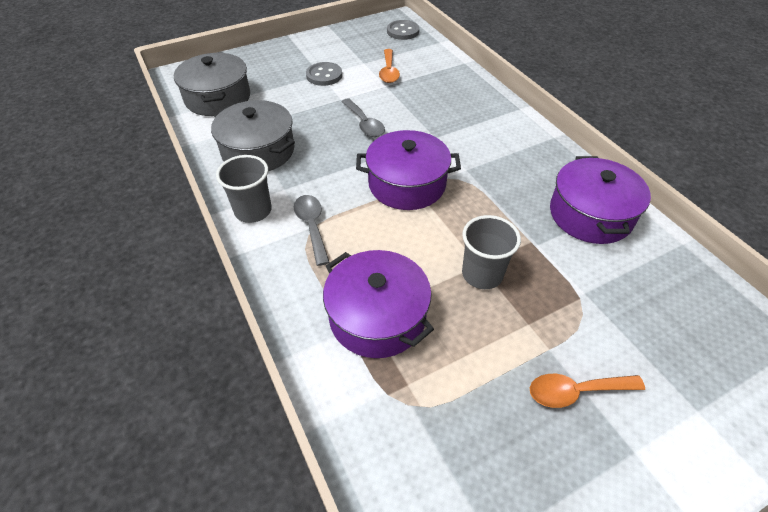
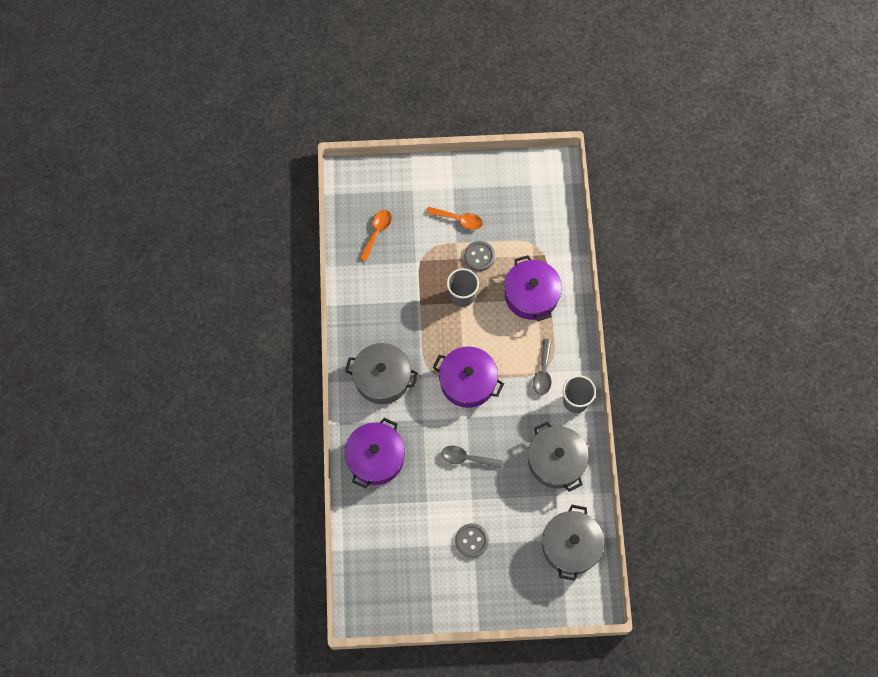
camera: 155 degrees left, 20 degrees up
(364, 123) = (467, 458): grey spoon -> grey spoon turned 75 degrees counterclockwise
(389, 71) = (414, 521): orange spoon -> orange spoon (377, 232)
(402, 31) = (366, 585): grey button -> grey button (479, 256)
(510, 154) = (382, 378): none -> grey pot
(590, 214) = (370, 307): purple pot -> purple pot (376, 458)

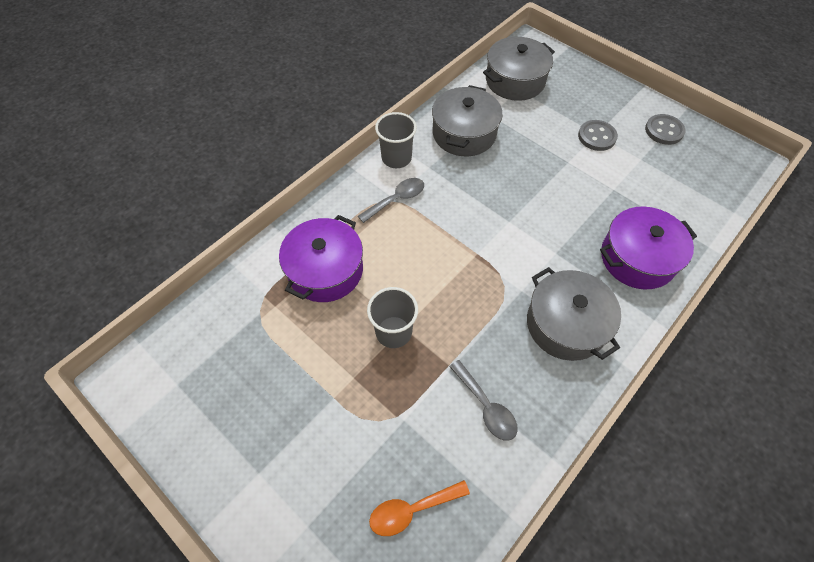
camera: 135 degrees left, 10 degrees down
(458, 220) = (299, 423): orange spoon -> none
(467, 382) = (476, 248): purple pot -> none
(467, 458) = (542, 191): grey spoon -> grey spoon (486, 406)
(479, 256) = (328, 357): grey button -> grey button (664, 131)

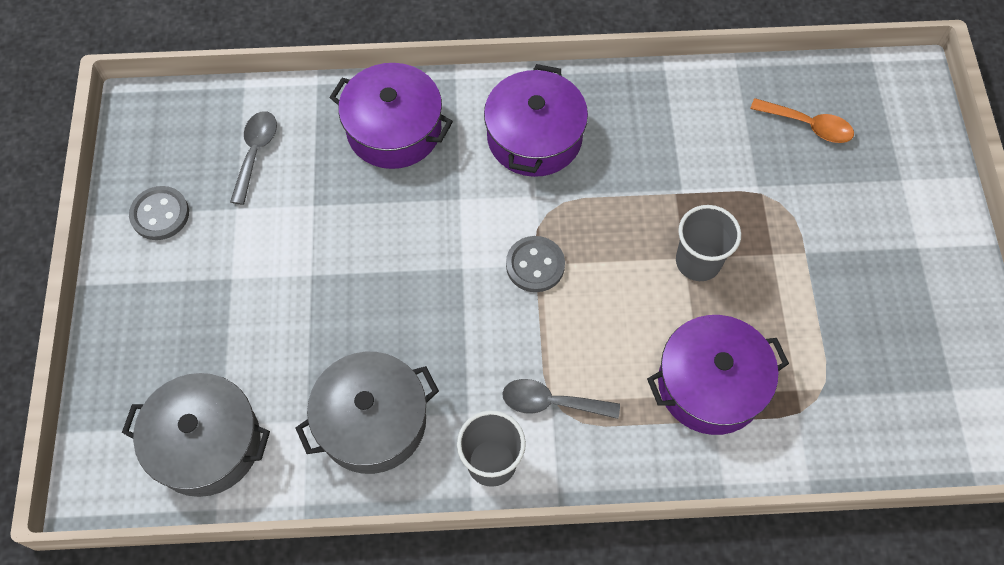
camera: 135 degrees left, 5 degrees up
(486, 406) = (678, 139): grey spoon -> grey spoon (255, 153)
(566, 324) = (534, 137): grey pot -> purple pot
(597, 137) = (237, 274): grey button -> grey button (535, 265)

